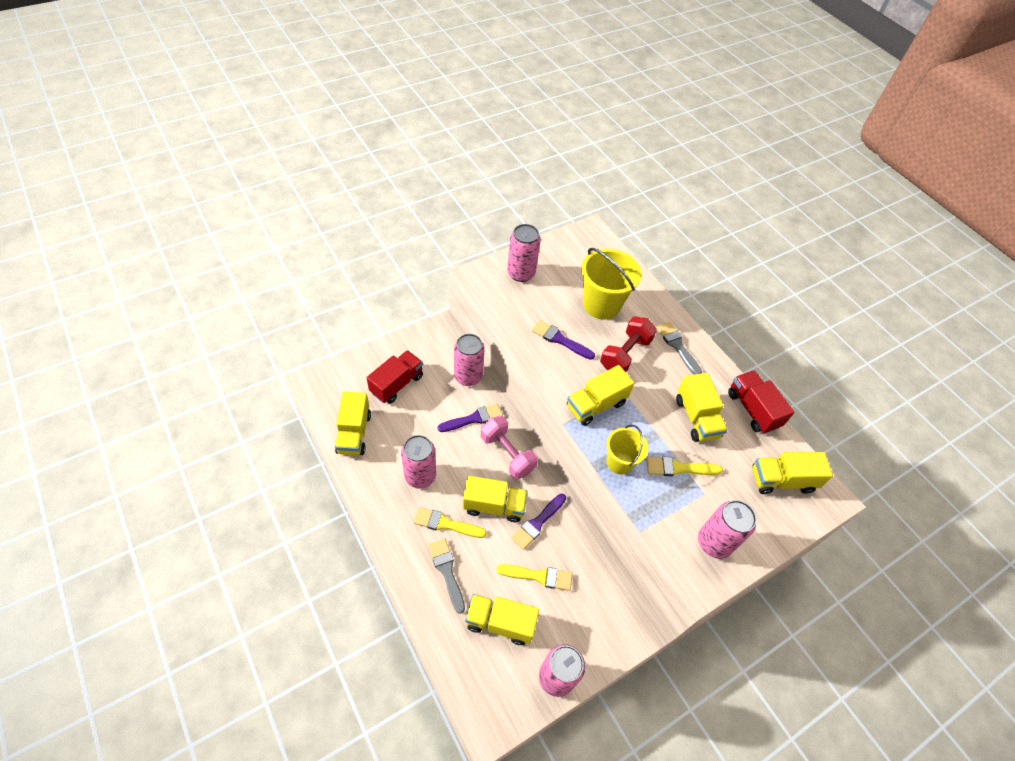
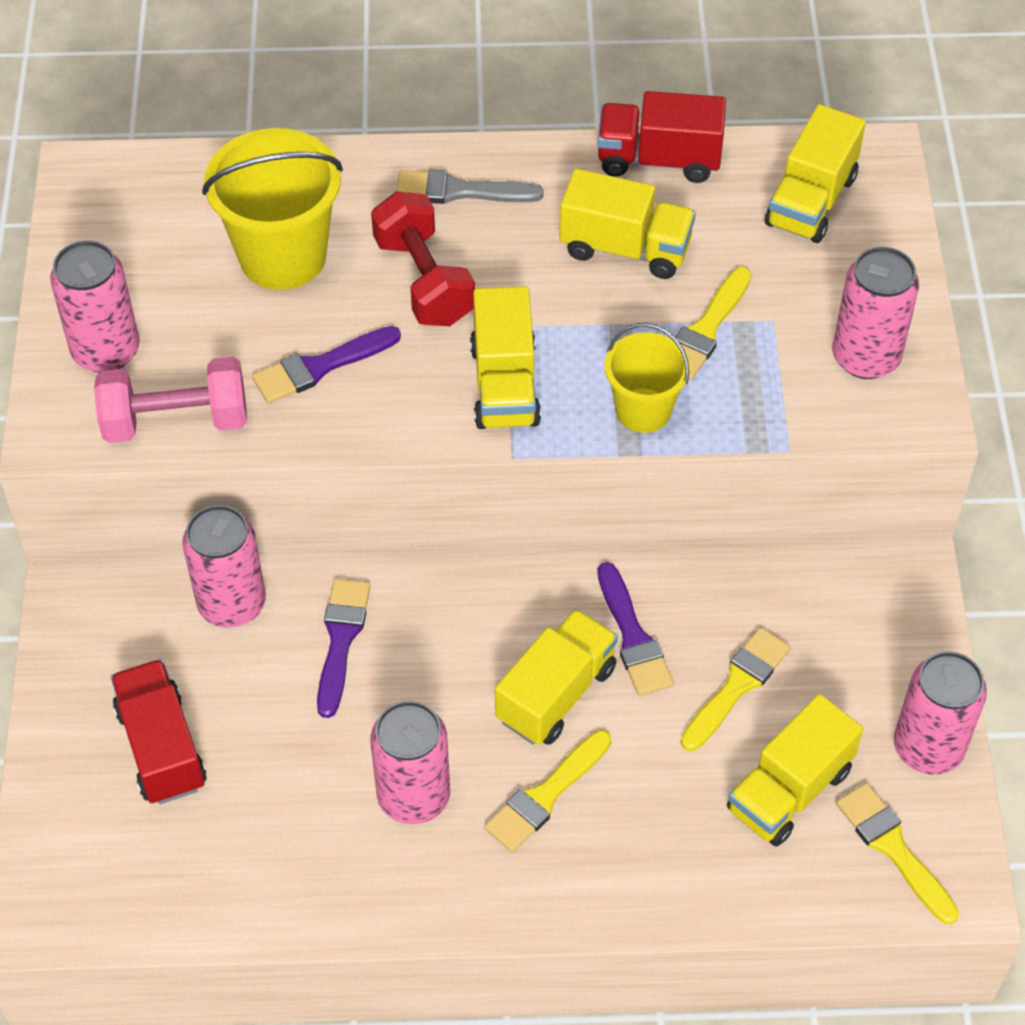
camera: 55 degrees left, 0 degrees up
(354, 433) = (233, 881): yellow truck -> none
(447, 571) = (644, 836): grey brush -> none
(496, 684) = (893, 848): none -> yellow brush
(507, 454) = (458, 618): pink dumbbell -> pink dumbbell (176, 421)

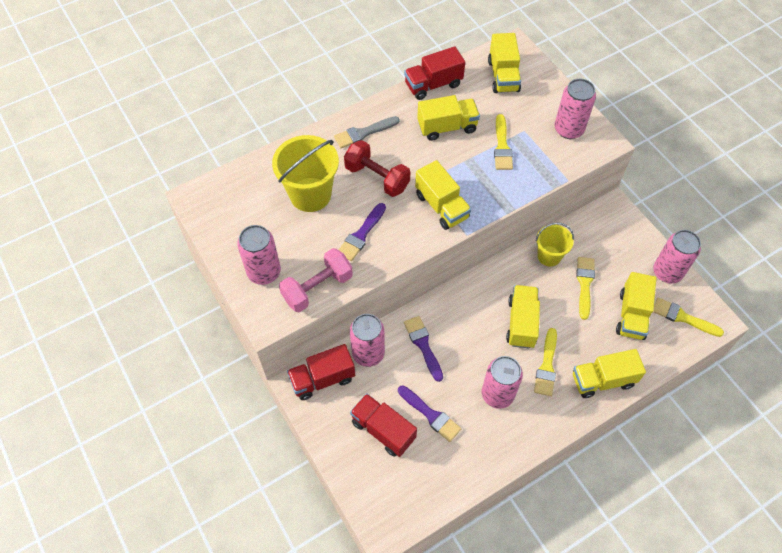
camera: 30 degrees left, 5 degrees up
(121, 606) = (322, 379): none -> red truck
(633, 637) = (533, 285): purple brush -> purple brush (431, 415)
(636, 878) = (602, 380): none -> yellow truck
(643, 410) = (502, 190): yellow bucket -> yellow bucket (549, 256)

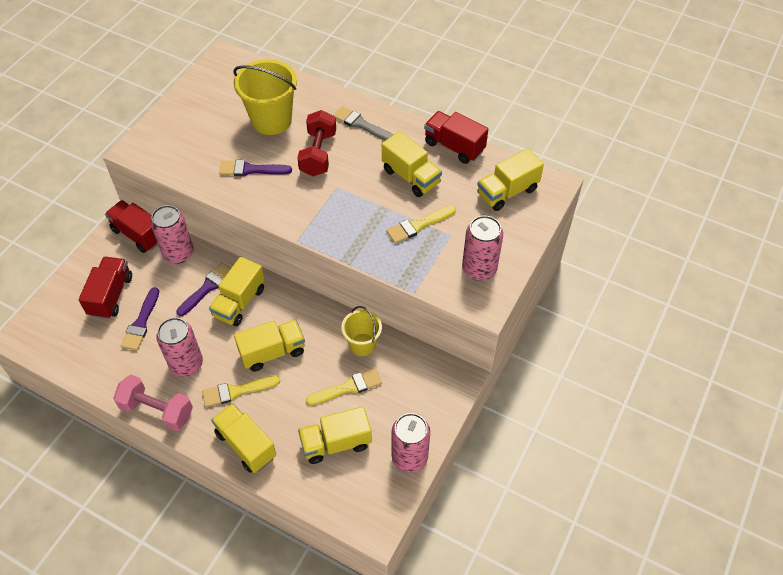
camera: 60 degrees right, 5 degrees down
(264, 272) = (177, 127): pink can -> none
(317, 288) = (181, 166): pink dumbbell -> pink dumbbell (157, 410)
(441, 206) = (317, 210): yellow truck -> yellow truck (239, 302)
(683, 317) = (361, 492): yellow brush -> none

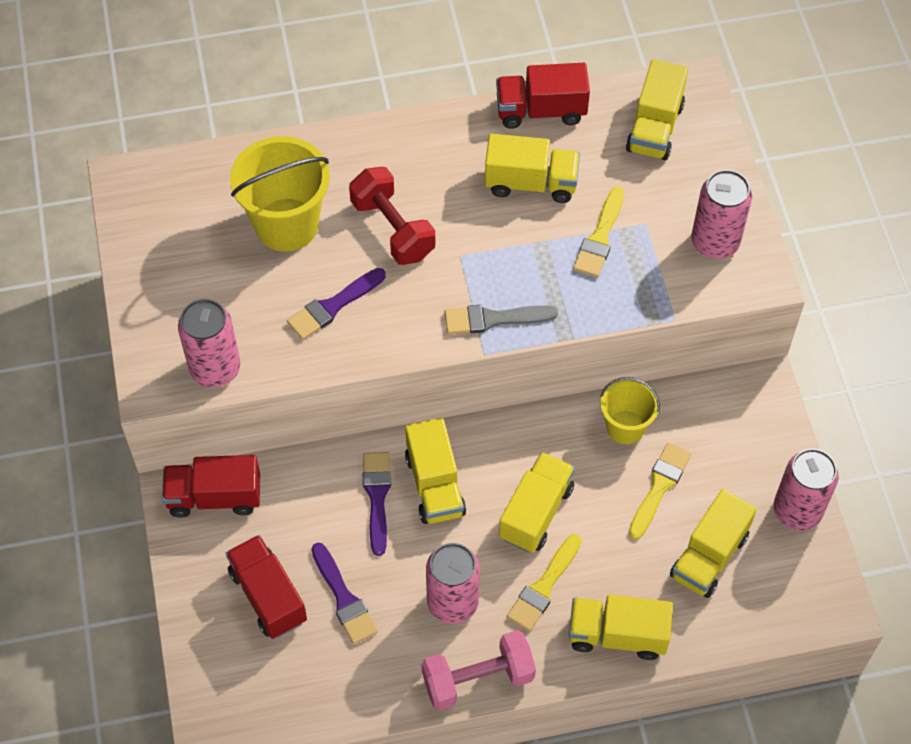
camera: 40 degrees left, 5 degrees up
(178, 253) = (293, 482): pink can -> pink can (215, 368)
(361, 124) = (403, 155): grey brush -> grey brush (493, 319)

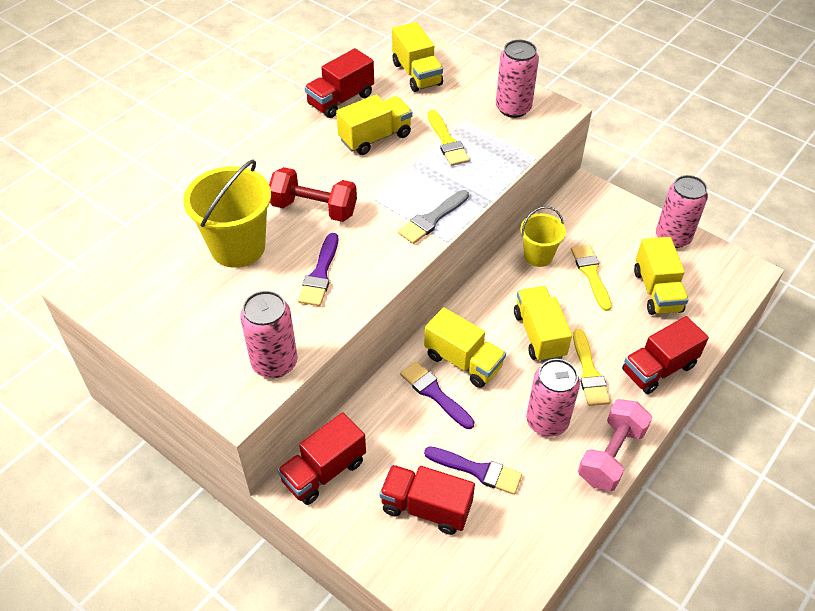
camera: 40 degrees left, 10 degrees down
(617, 635) = (658, 368): yellow truck -> red truck

